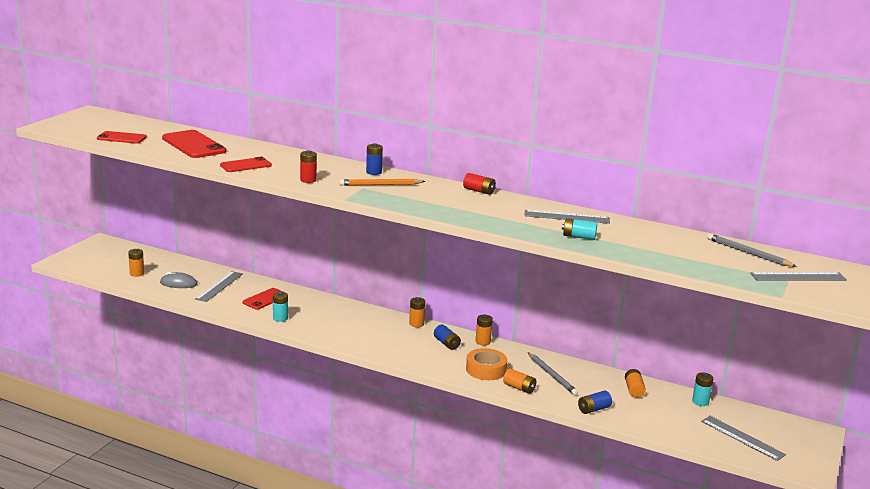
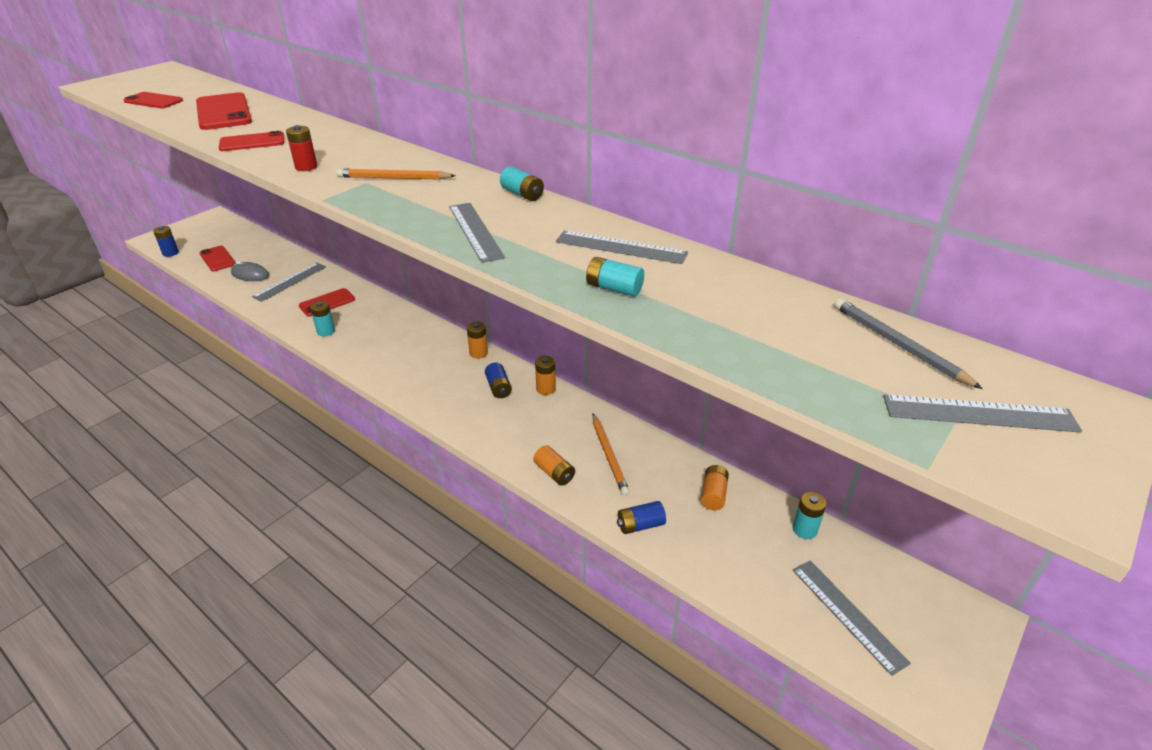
camera: 15 degrees right, 15 degrees up
(137, 273) = (217, 259): orange battery -> red phone
(374, 172) = (404, 158): blue battery -> blue battery (170, 253)
(468, 212) = (475, 231): none -> grey ruler
(479, 191) = (522, 194): red battery -> turquoise battery
(486, 369) = (526, 436): orange tape -> none
(551, 375) = (609, 455): grey pencil -> orange pencil

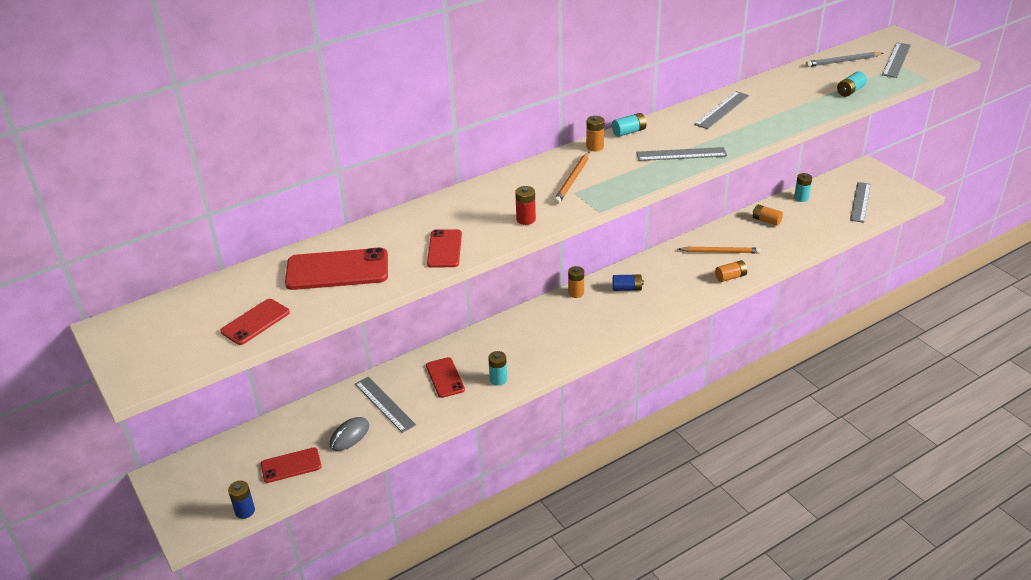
camera: 70 degrees left, 0 degrees up
(546, 389) = (637, 266): orange battery -> orange battery (595, 147)
(614, 288) = (771, 119): turquoise battery -> turquoise battery (850, 91)
(640, 525) = (785, 252): blue battery -> none
(847, 614) = (860, 202): grey ruler -> grey ruler turned 60 degrees counterclockwise

